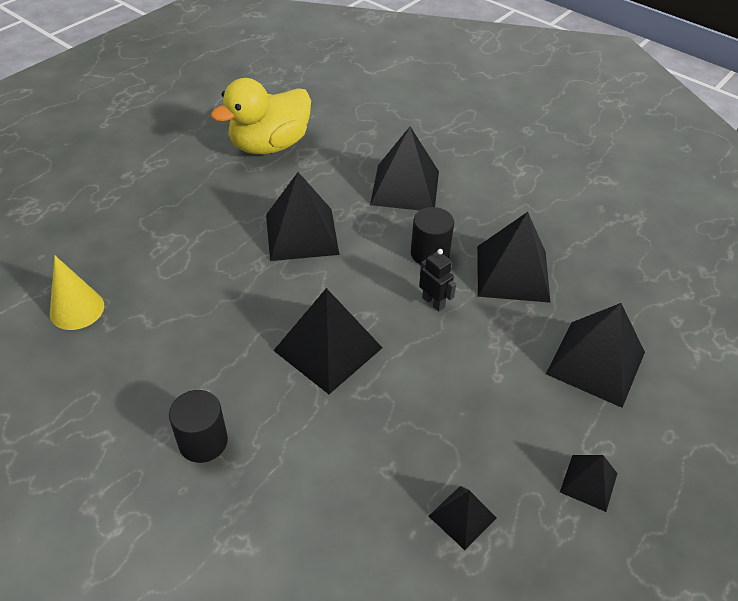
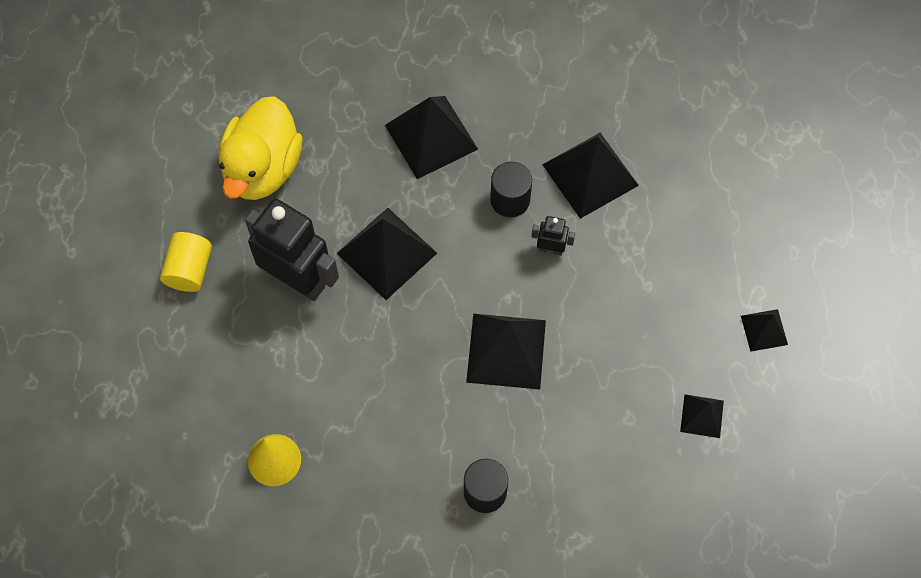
camera: 35 degrees left, 20 degrees up
(160, 170) = (189, 269): none -> yellow cylinder
(222, 214) = (298, 280): none -> black robot
(596, 363) = (708, 222): black pyramid -> none

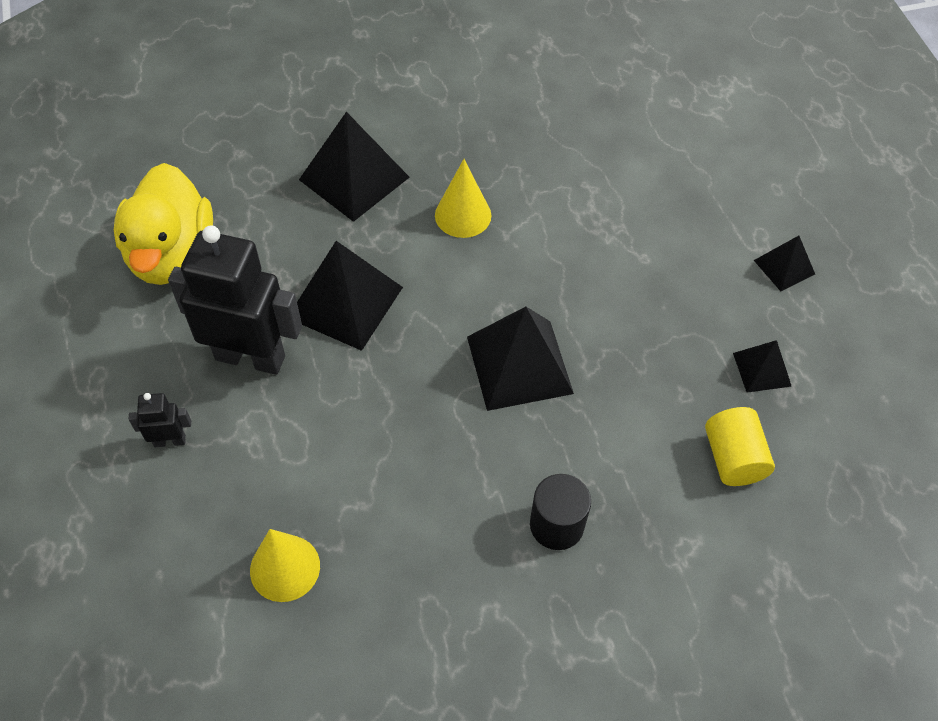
camera: 20 degrees left, 10 degrees down
(189, 269) = (113, 382): yellow cylinder -> yellow cylinder (733, 458)
(510, 199) = (463, 215): black cylinder -> yellow cone
(550, 249) = (526, 250): black robot -> black robot (170, 441)
(590, 175) = (538, 171): black pyramid -> none

